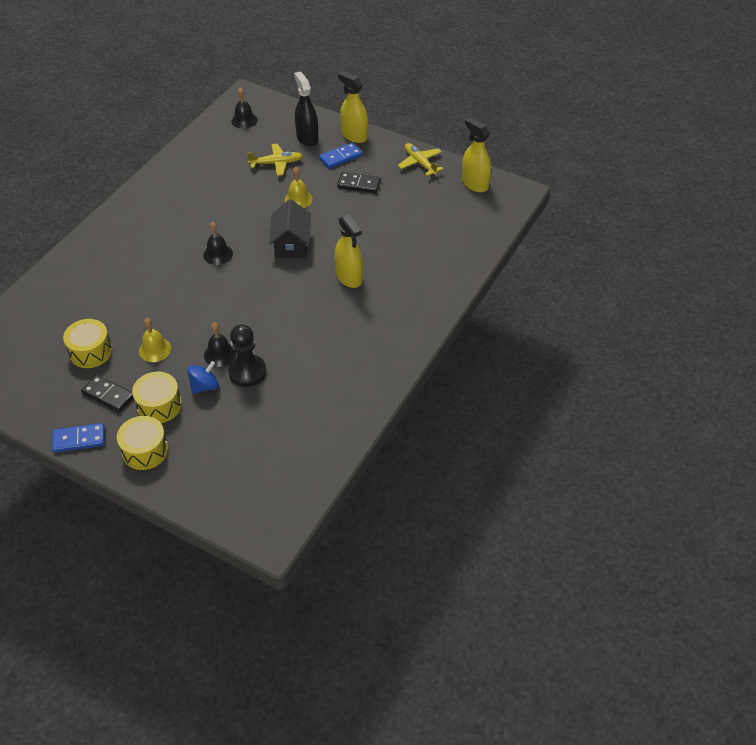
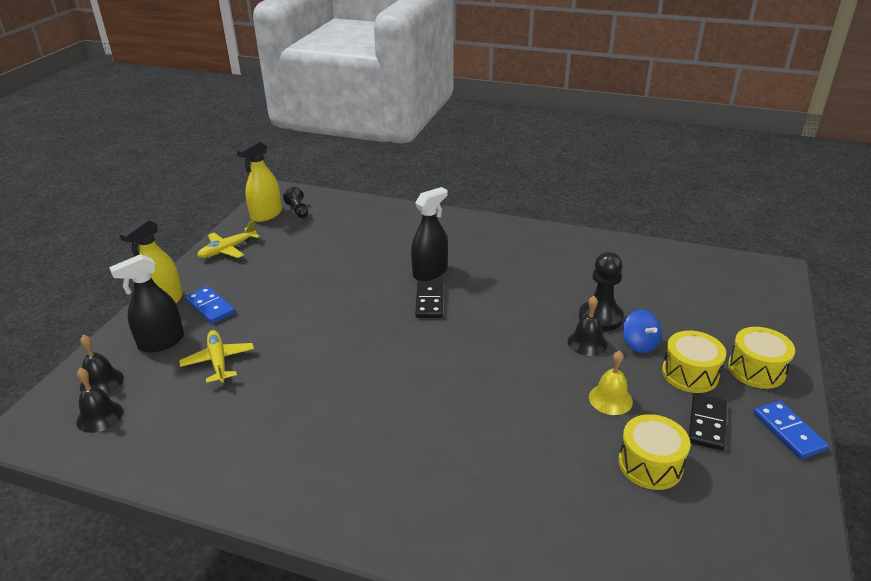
camera: 100 degrees left, 15 degrees down
(205, 386) = (639, 344): blue spinning top -> blue spinning top turned 150 degrees counterclockwise
(218, 254) = (418, 380): black bell -> black bell (101, 382)
(291, 243) = (383, 320): black house -> none
(298, 199) = (298, 328): yellow bell -> none
(349, 277) = (430, 272): yellow spray bottle -> black spray bottle
(359, 184) = (266, 286): black domino -> black domino (429, 302)
(478, 203) = (298, 210): none -> black pawn

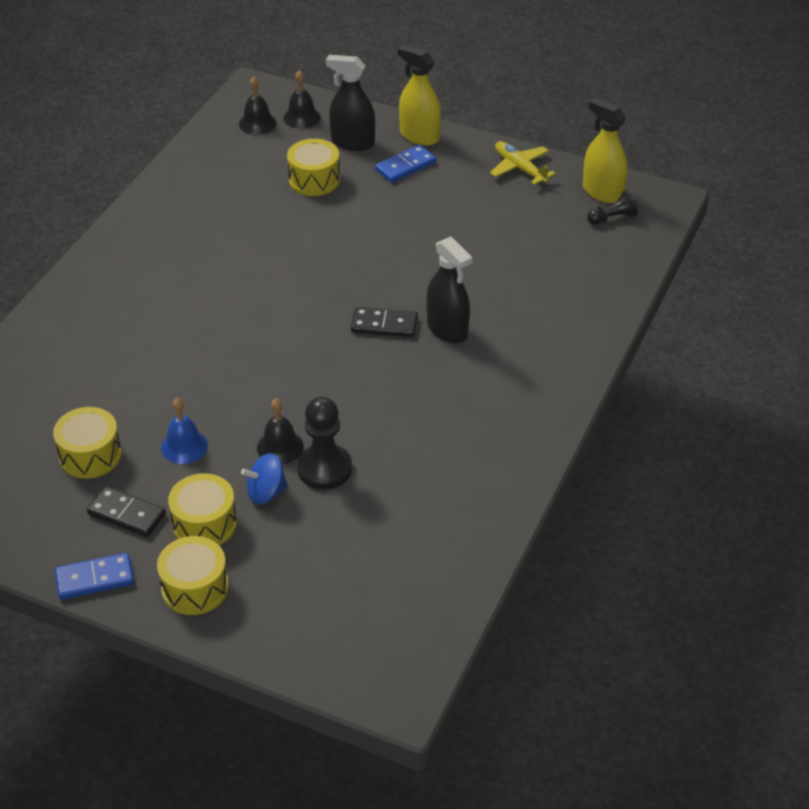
camera: 95 degrees right, 10 degrees up
(161, 342) = (352, 142): black spray bottle -> black spray bottle turned 45 degrees counterclockwise
(218, 361) = (314, 179): yellow plane -> yellow drum
(610, 399) = (184, 446): yellow bell -> blue bell

